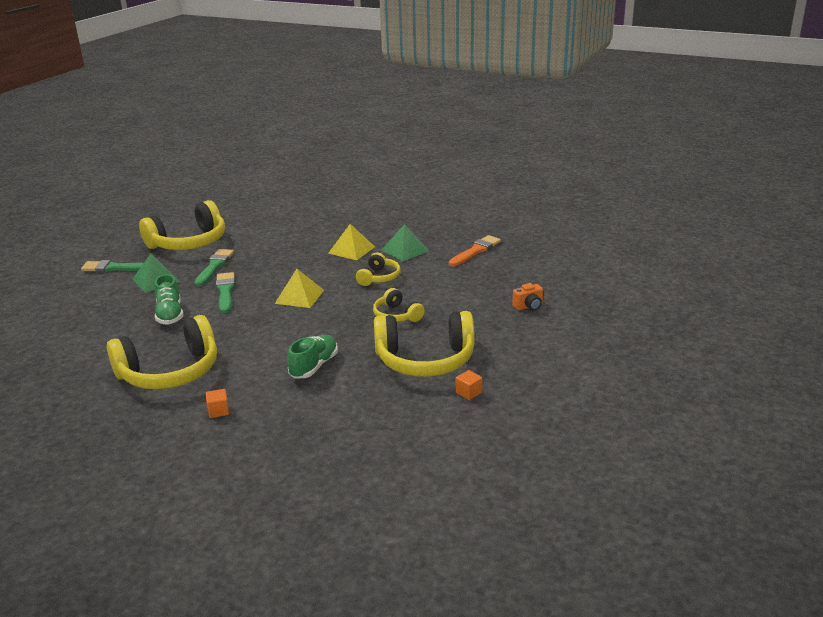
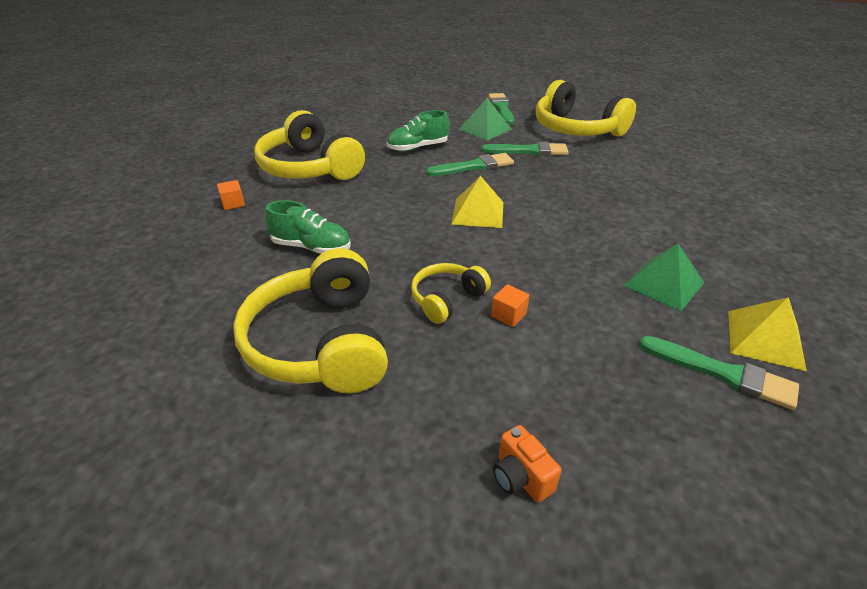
camera: 80 degrees right, 10 degrees up
(351, 250) = (630, 233): yellow pyramid -> yellow pyramid (765, 339)
(379, 277) = (556, 268): yellow headphones -> none
(468, 393) = (220, 401): orange cube -> orange cube (508, 315)
(475, 251) = (723, 373): orange brush -> green brush

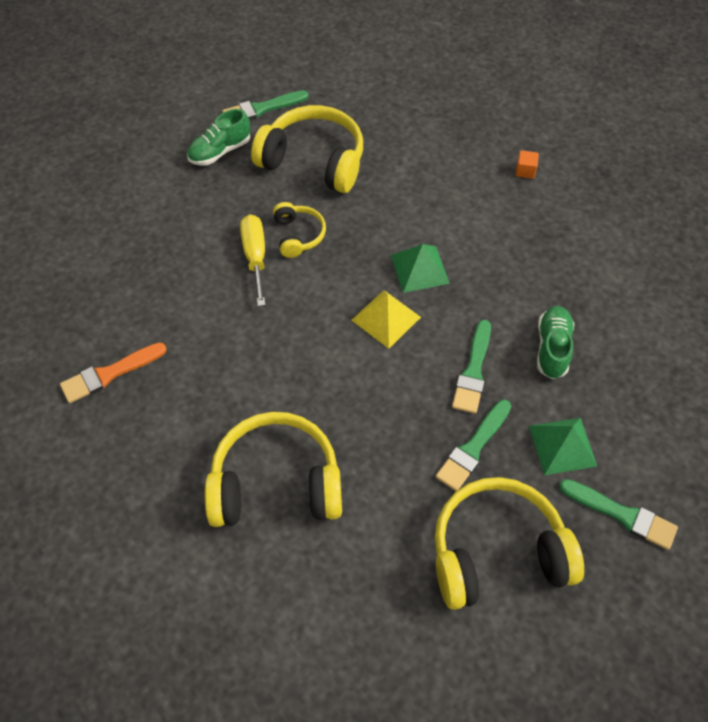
camera: 125 degrees right, 20 degrees up
(309, 167) = (563, 241): yellow headphones -> yellow headphones (276, 483)
(311, 247) = (420, 193): green shoe -> green shoe (220, 151)
(508, 315) = (255, 257): orange cube -> yellow screwdriver
(521, 477) = (158, 192): orange camera -> none
(664, 284) = (200, 368): green pyramid -> green pyramid (419, 269)
(723, 373) = (117, 323): green brush -> green brush (262, 109)
(765, 339) = (110, 374): yellow pyramid -> orange brush

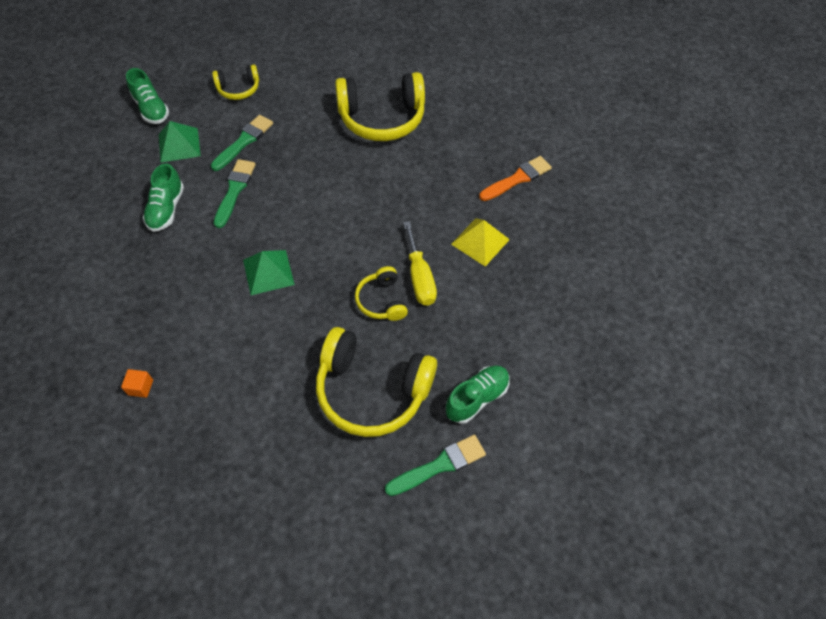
camera: 175 degrees right, 0 degrees up
(386, 318) = (301, 227): yellow pyramid -> yellow pyramid (480, 241)
(497, 552) = (238, 89): yellow headphones -> yellow headphones, size x0.52
(622, 514) = (151, 109): green brush -> green shoe

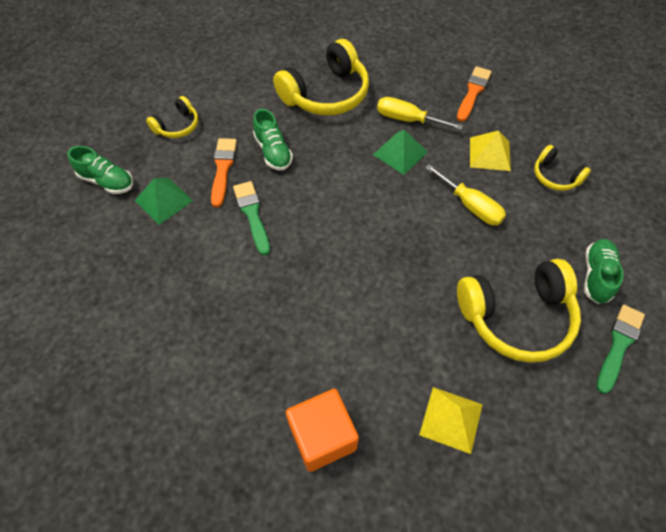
camera: 30 degrees left, 0 degrees up
(140, 387) = (322, 437): orange cube -> orange cube, size x2.38
(166, 209) = (203, 263): green shoe -> green shoe (273, 152)
(244, 141) = (223, 168): green brush -> orange brush
(245, 435) = (451, 419): none -> yellow pyramid
(268, 272) = (345, 268): green pyramid -> green pyramid (400, 153)
(382, 301) = (459, 240): yellow headphones -> yellow headphones (555, 176)
(433, 174) = (407, 119): none -> yellow screwdriver

